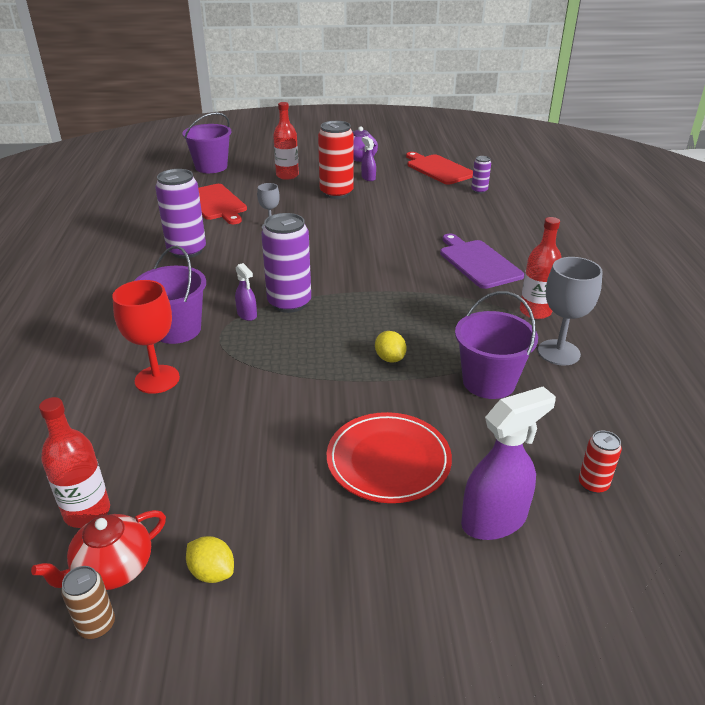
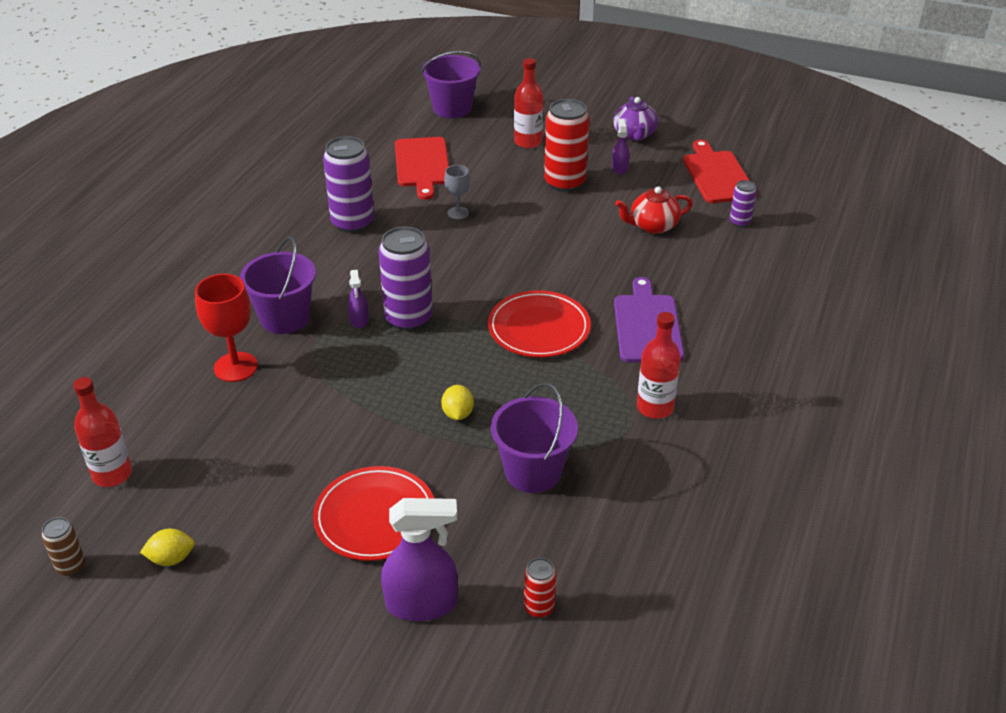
camera: 25 degrees right, 5 degrees up
(113, 569) = (104, 528): red teapot -> red teapot (652, 226)
(212, 572) = (171, 558): yellow lemon -> yellow lemon turned 75 degrees counterclockwise
(400, 283) = (539, 328): none -> red plate
(558, 352) = (634, 463): grey goblet -> none

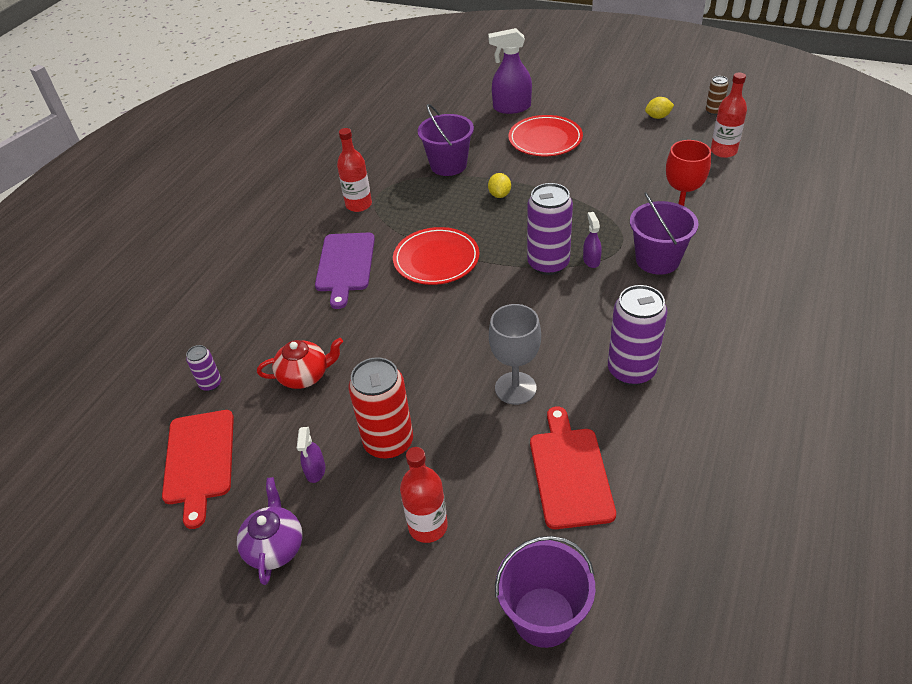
camera: 175 degrees left, 5 degrees up
(458, 213) = (515, 388): grey goblet -> grey goblet, size x1.72
(539, 607) = (449, 109): red can -> none

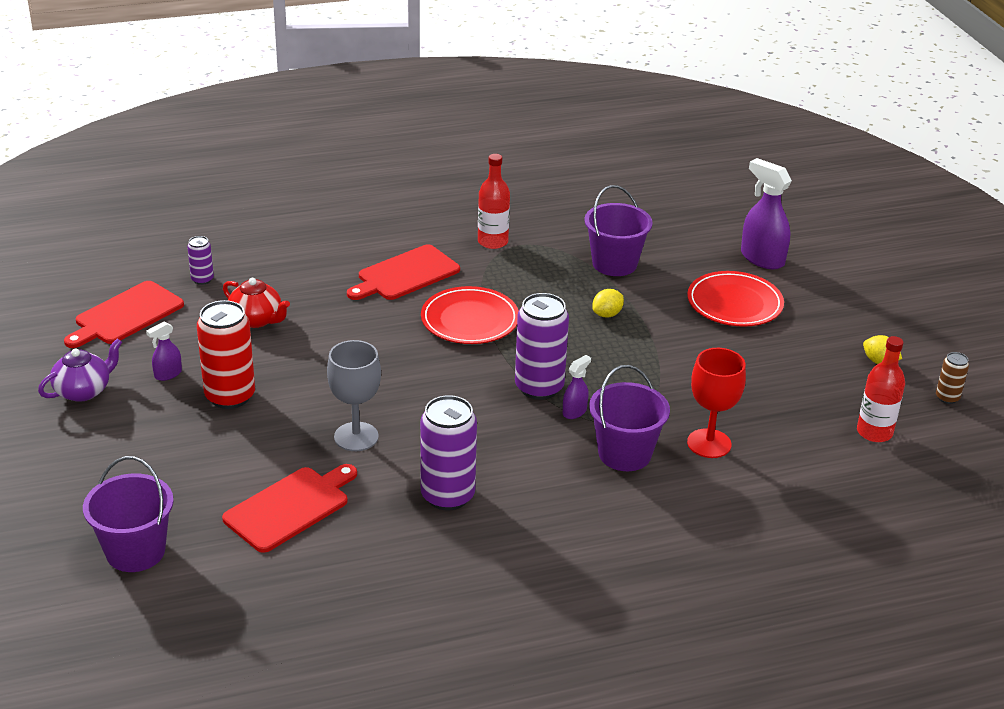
camera: 45 degrees right, 10 degrees down
(345, 265) = (405, 274): purple cutting board -> red cutting board
(428, 526) = (167, 455): red bottle -> none

